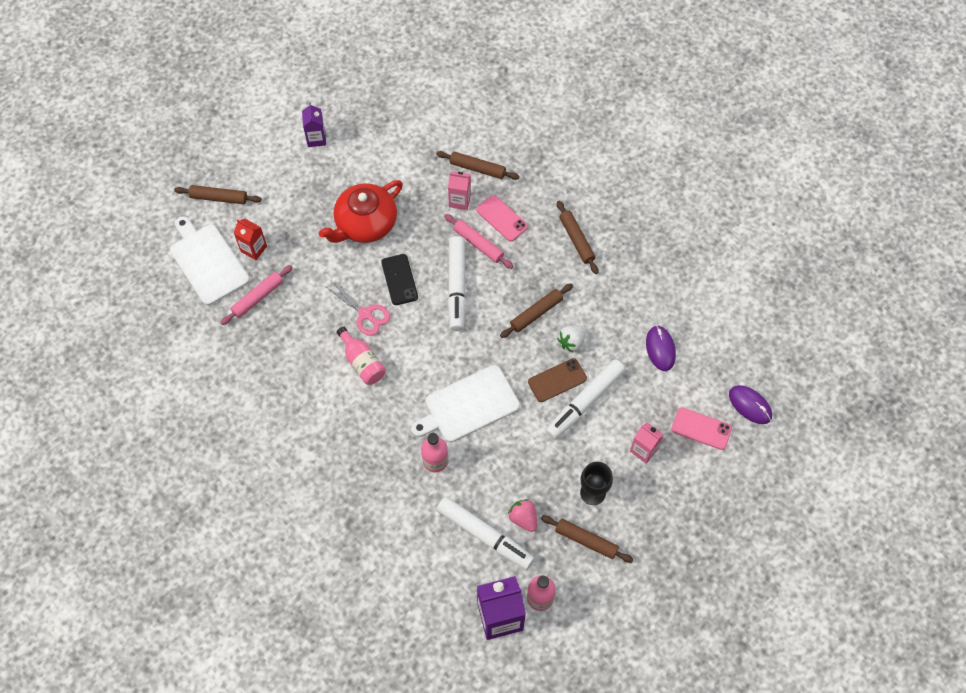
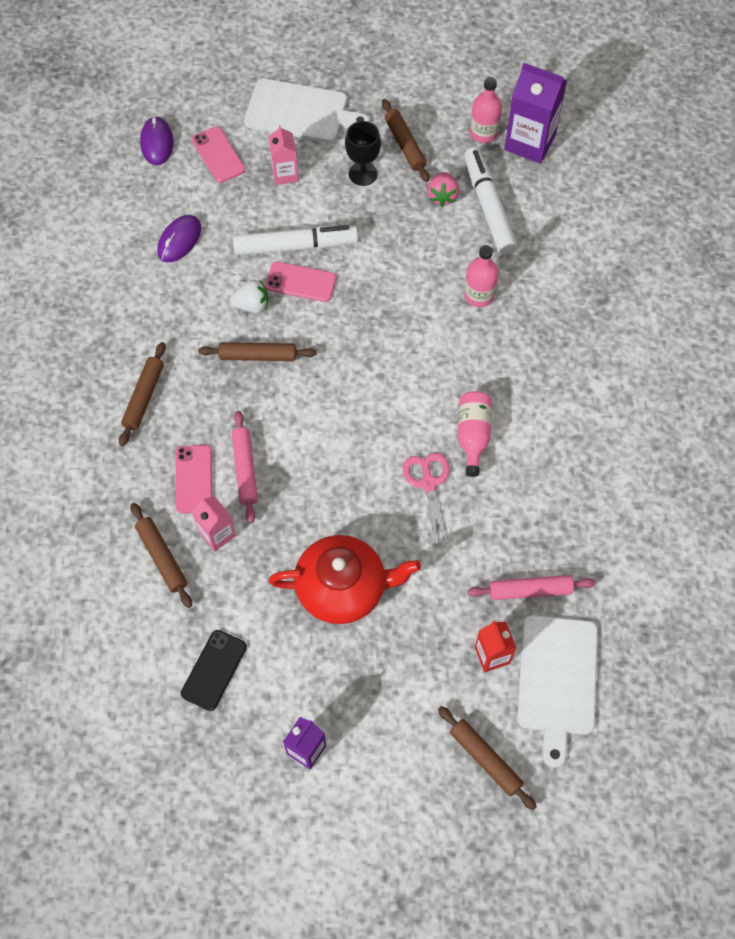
camera: 140 degrees left, 0 degrees up
(399, 280) = (361, 494): black phone -> black phone (214, 670)
(456, 287) = (310, 441): white marker -> none
(468, 405) = (404, 320): white cutting board -> white cutting board (300, 112)
(557, 380) = (301, 282): brown phone -> pink phone

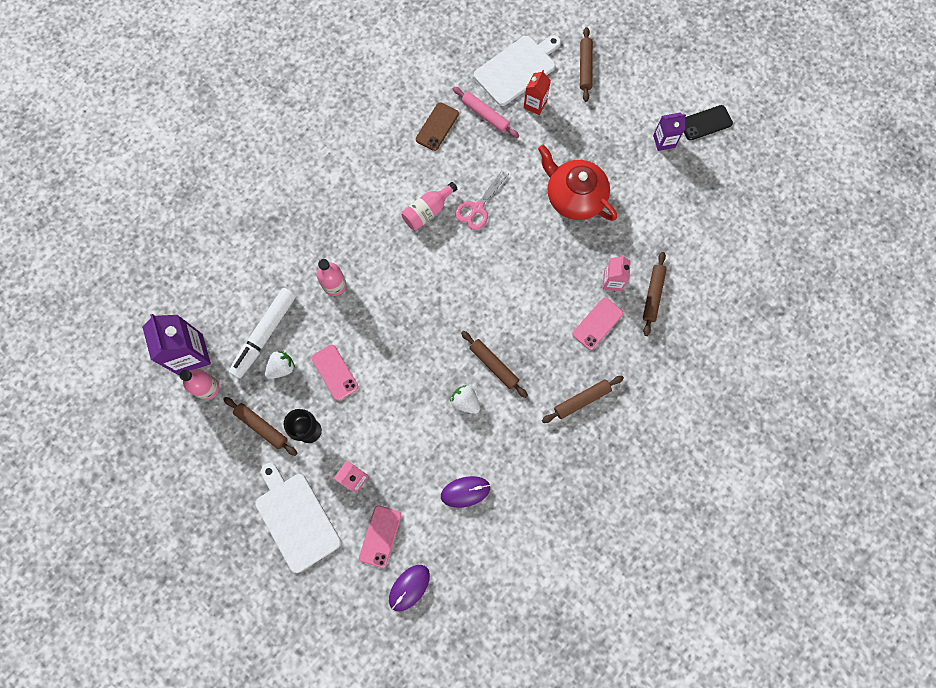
camera: 135 degrees left, 10 degrees up
(214, 670) = (675, 214): black phone -> black phone (705, 123)
(245, 469) = (565, 303): pink rolling pin -> none
(295, 246) = (401, 418): white marker -> none
(301, 282) = (422, 390): pink phone -> pink phone (334, 372)
(405, 144) = (262, 427): brown rolling pin -> brown rolling pin turned 75 degrees counterclockwise
(442, 196) = (282, 368): pink strawberry -> white strawberry
(564, 529) = (437, 126): none -> brown phone

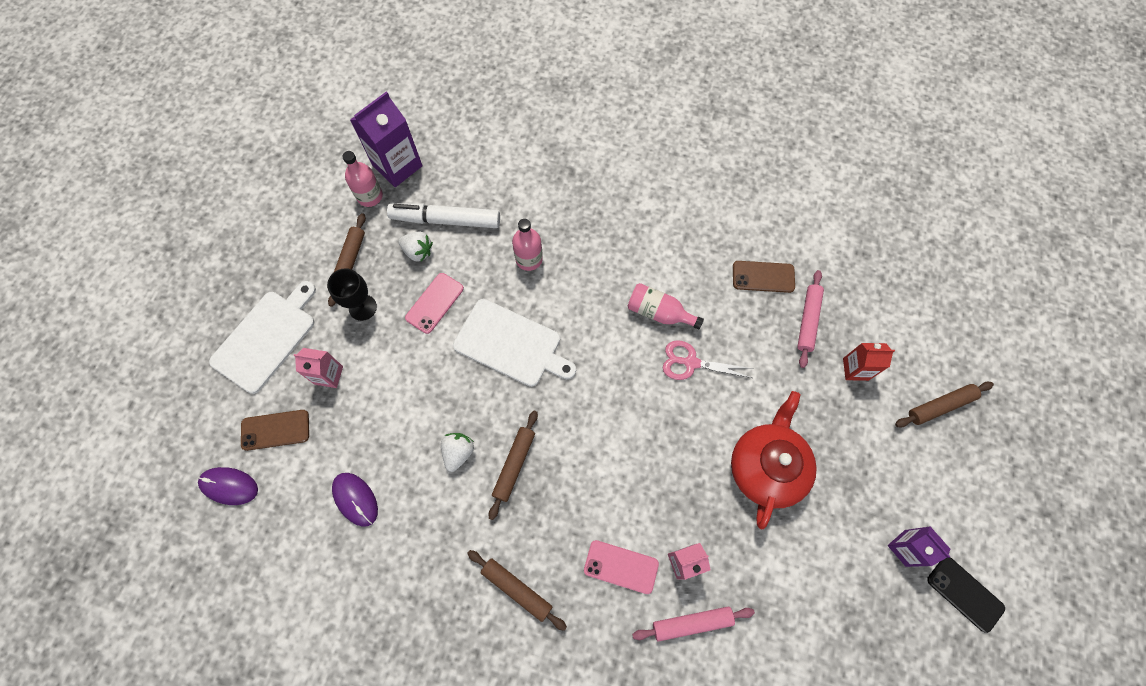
camera: 65 degrees right, 5 degrees down
(380, 536) = (275, 430): pink phone -> brown phone
(517, 69) = (887, 329): white cutting board -> white cutting board (511, 344)
(653, 295) = (691, 623): brown rolling pin -> pink rolling pin

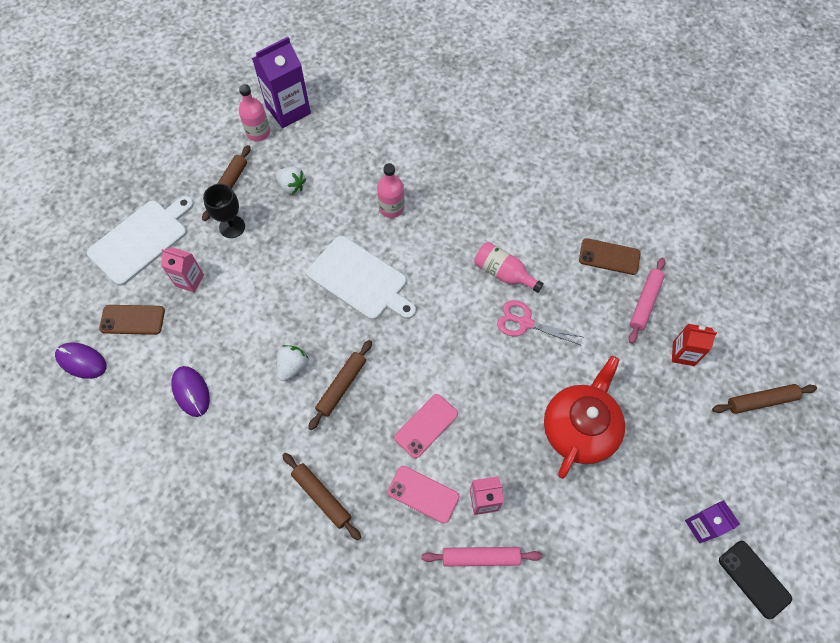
camera: 10 degrees right, 5 degrees down
(434, 303) = (297, 233): pink phone -> pink phone (426, 425)
(446, 220) = (322, 163): white marker -> none

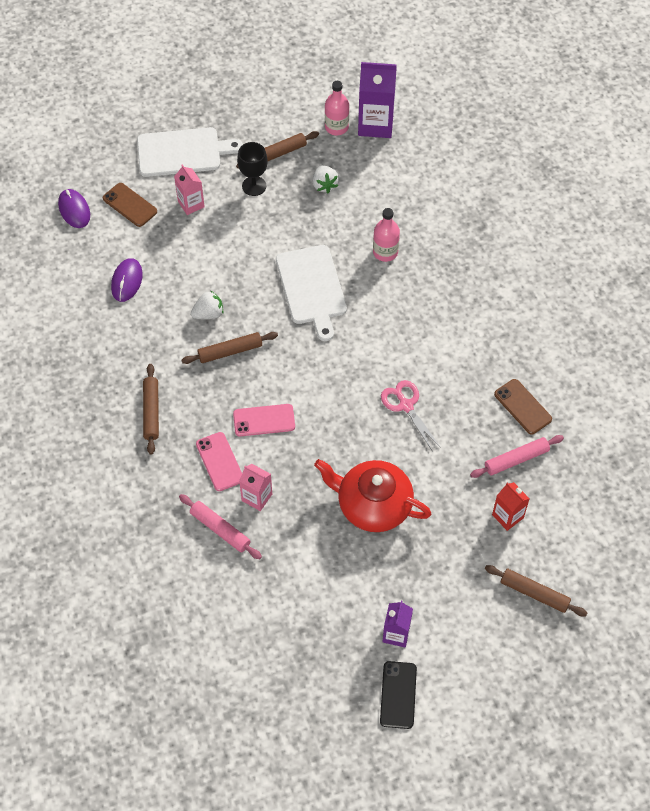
camera: 40 degrees right, 5 degrees down
(503, 273) = (425, 359): pink bottle -> none
(580, 428) = (373, 505): red teapot -> red teapot turned 135 degrees counterclockwise

